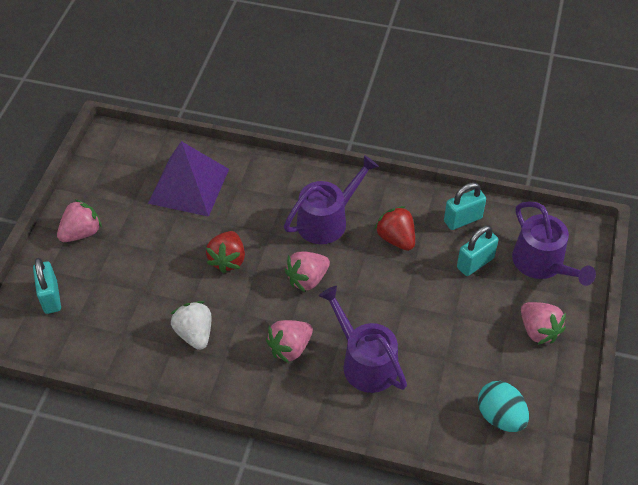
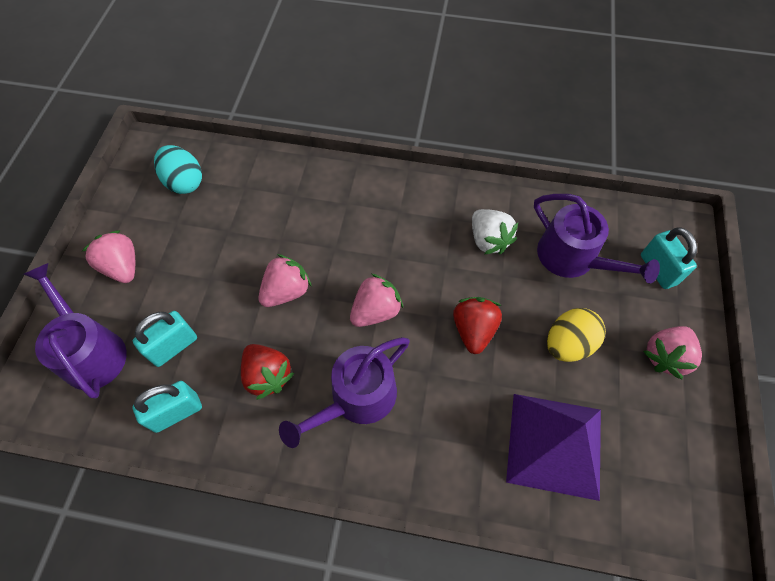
camera: 175 degrees right, 10 degrees up
(154, 245) = (568, 344): none -> yellow egg
(290, 348) = (387, 232): pink strawberry -> pink strawberry (286, 291)
(365, 362) = (309, 223): purple watering can -> purple watering can (572, 258)

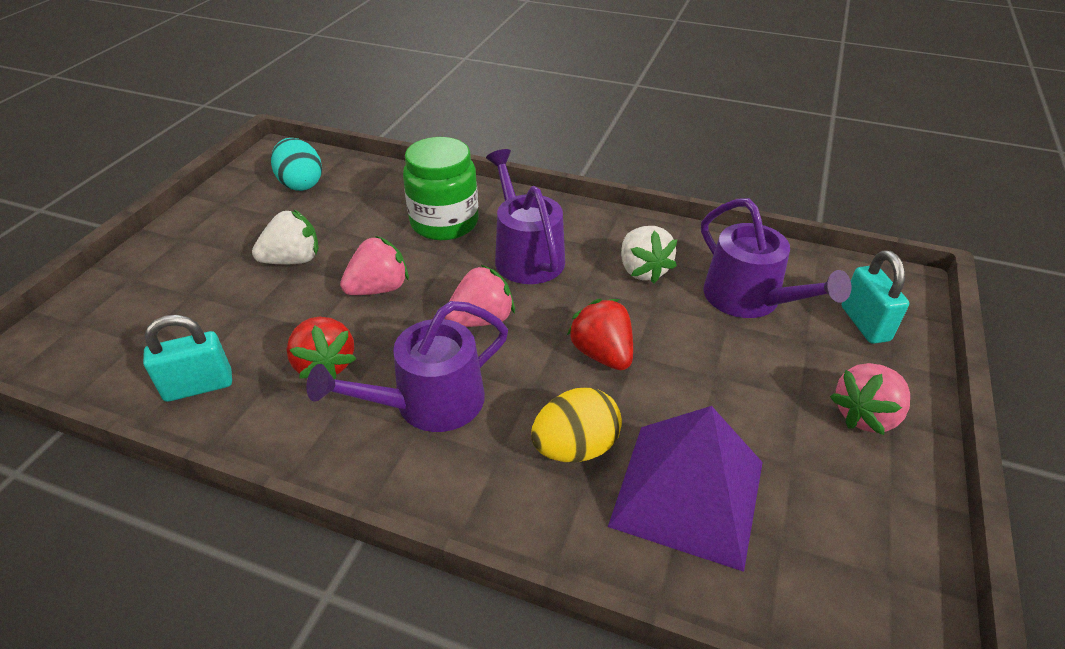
camera: 10 degrees right, 20 degrees down
(91, 352) = (128, 315): purple watering can -> purple watering can (526, 255)
(122, 267) = (200, 246): pink strawberry -> none
(173, 347) = (224, 323): turquoise padlock -> none
(206, 271) = (293, 260): none -> white strawberry
(320, 210) = (444, 222): none -> green jar
(473, 330) = (602, 354): red strawberry -> red strawberry turned 45 degrees counterclockwise
(568, 344) = (727, 384): yellow egg -> yellow egg (575, 448)

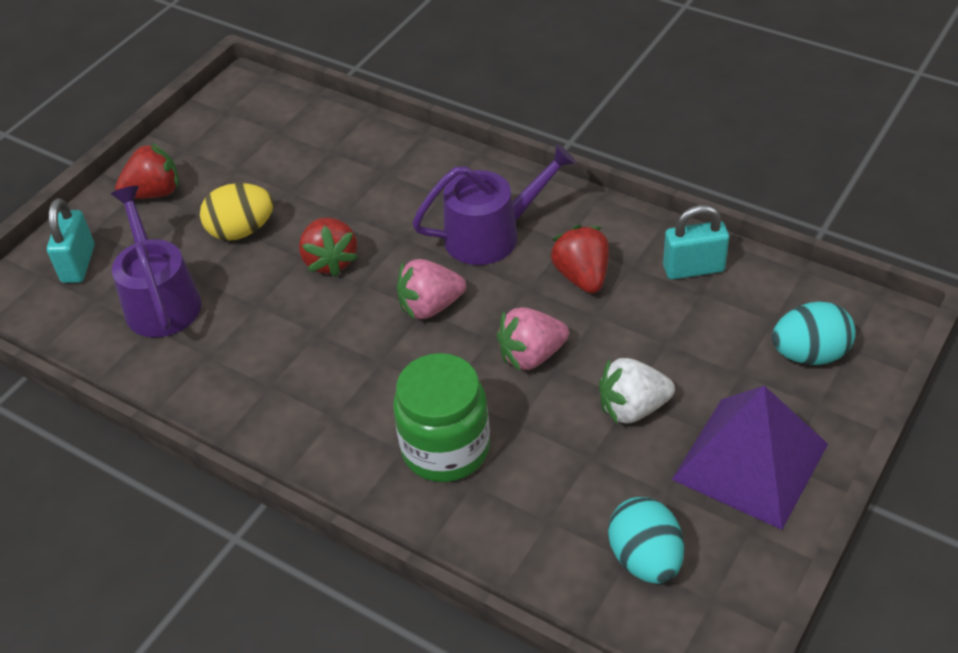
camera: 165 degrees left, 5 degrees up
(117, 314) = (809, 354): none -> turquoise egg
(526, 255) = (360, 383): purple watering can -> none
(575, 448) = (384, 192): yellow egg -> yellow egg (241, 231)
(642, 270) = (243, 347): white strawberry -> none
(688, 493) = (319, 159): purple pyramid -> purple pyramid (750, 461)
(865, 415) = (154, 193): pink strawberry -> red strawberry

